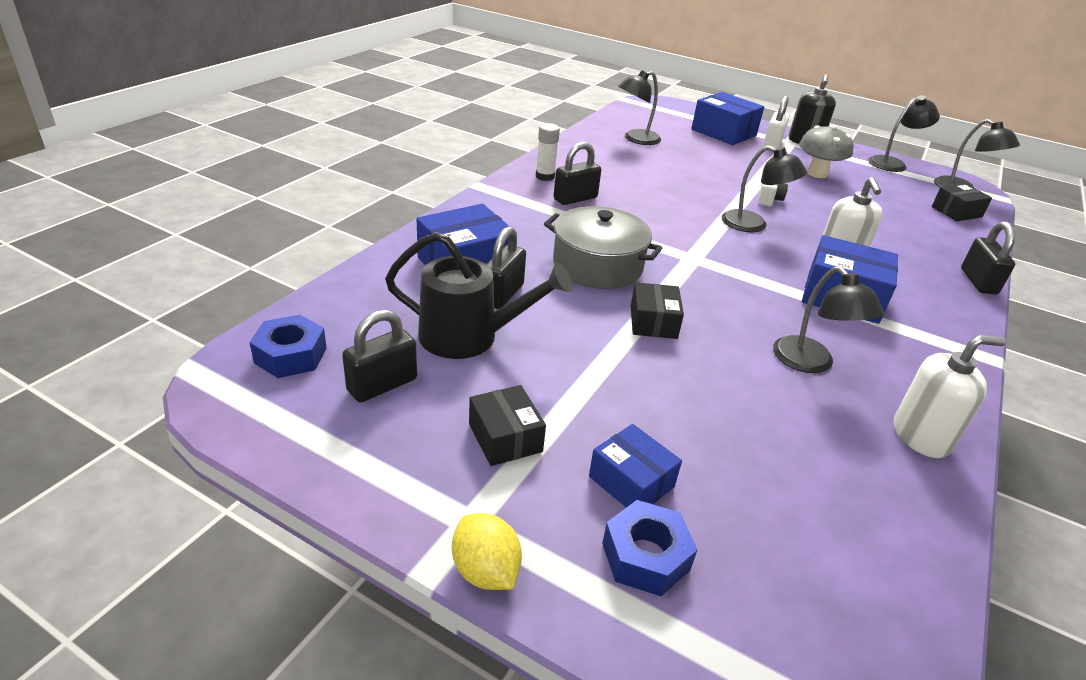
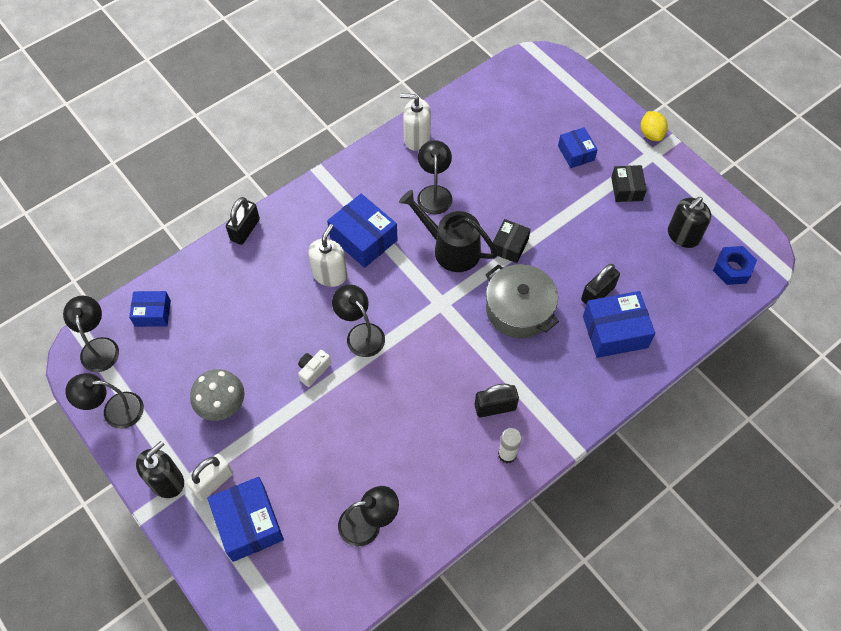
camera: 155 degrees left, 25 degrees up
(382, 385) = (683, 235): black padlock -> black soap dispenser
(470, 337) = (628, 260): black watering can -> black watering can (450, 248)
(645, 556) = (586, 123): blue nut -> none
(956, 212) = (152, 313): black box -> blue box

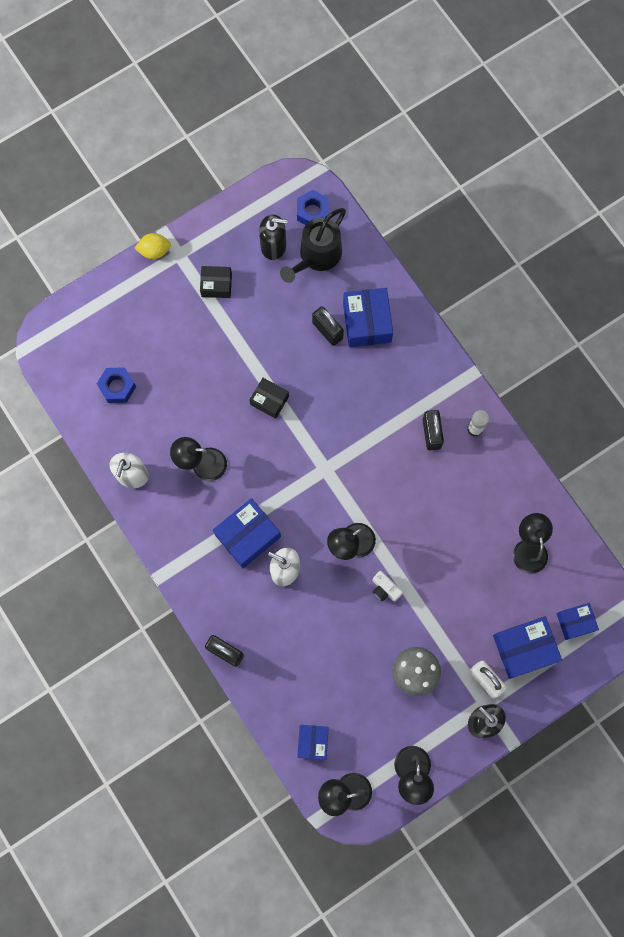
camera: 85 degrees left, 15 degrees up
(450, 248) = (267, 455): black watering can -> black watering can (316, 257)
(503, 118) = (117, 387): none -> blue nut
(519, 309) = (338, 401): grey pot -> none
(576, 153) = (169, 324): blue box -> blue box (575, 622)
(683, 235) = (273, 246): black soap dispenser -> black soap dispenser turned 45 degrees counterclockwise

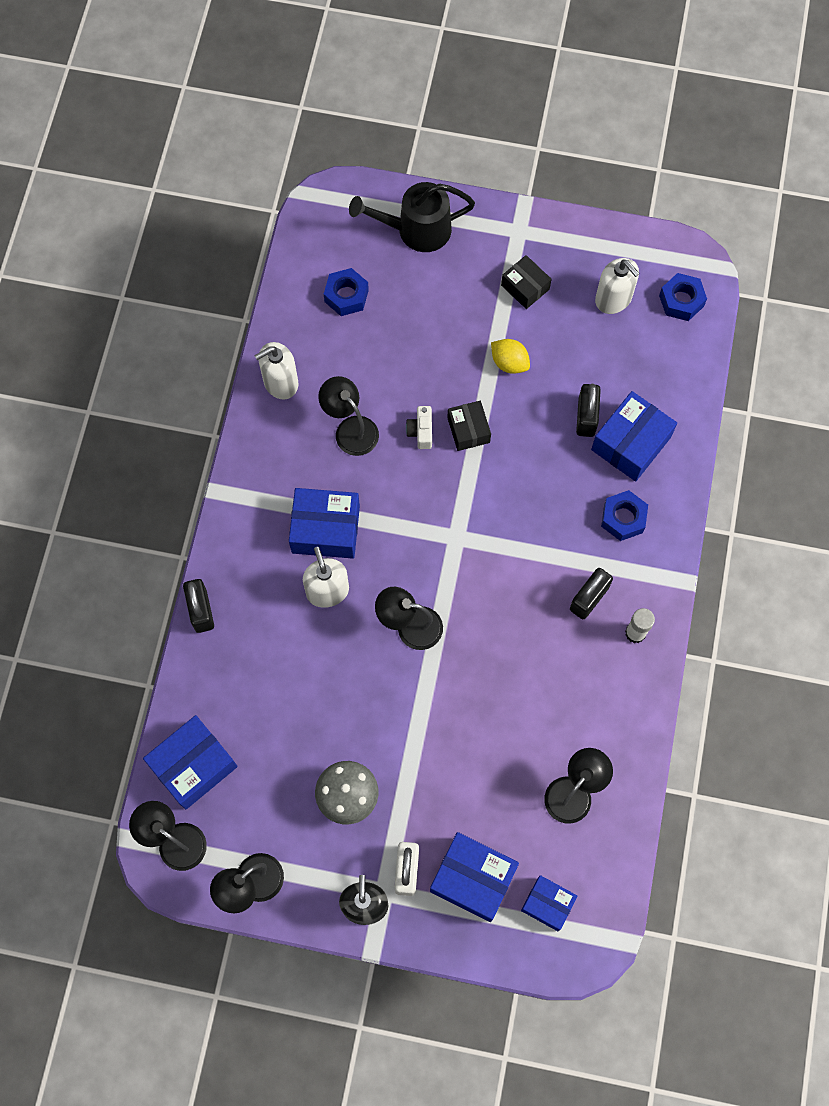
camera: 45 degrees right, 5 degrees down
(154, 251) = (500, 209): yellow lemon -> yellow lemon (509, 363)
(273, 246) = (613, 299): black soap dispenser -> white soap dispenser
(313, 742) = (193, 766): blue box -> blue box, size x1.63
(316, 257) = (644, 343): black watering can -> black watering can (416, 230)
(385, 589) = (399, 695): white camera -> white camera (421, 431)
(405, 370) = (623, 518): none -> blue nut

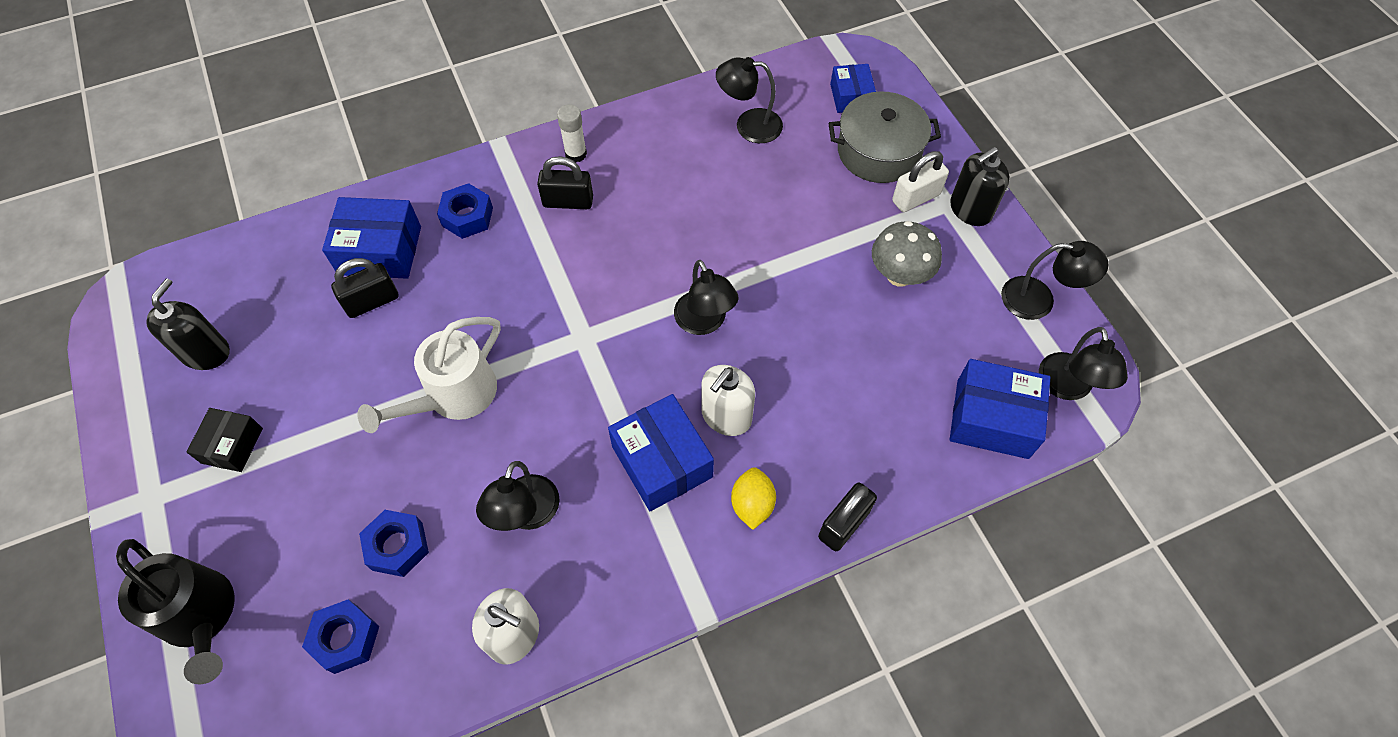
camera: 125 degrees left, 10 degrees down
(421, 431) = (484, 441): white camera -> none
(468, 430) = (453, 397): black box -> white watering can
(473, 879) = (878, 151): blue box -> grey pot
(509, 363) = (345, 405): yellow lemon -> yellow lemon (752, 504)
(613, 299) = (206, 352): white soap dispenser -> black soap dispenser
(681, 301) = (178, 292): blue nut -> blue nut (397, 546)

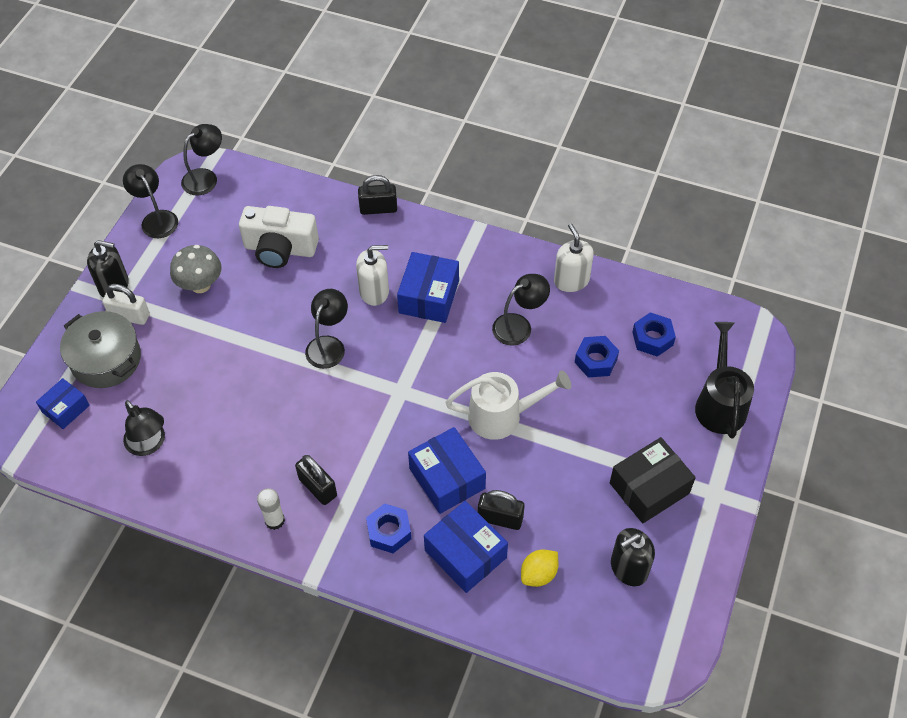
camera: 135 degrees left, 5 degrees down
(232, 445) = (649, 488): black box -> black box, size x1.63
(752, 504) = (408, 247): yellow lemon -> yellow lemon (538, 574)
(879, 377) = (280, 249): none -> white camera
(992, 418) = (257, 193): blue box -> blue box (447, 478)

